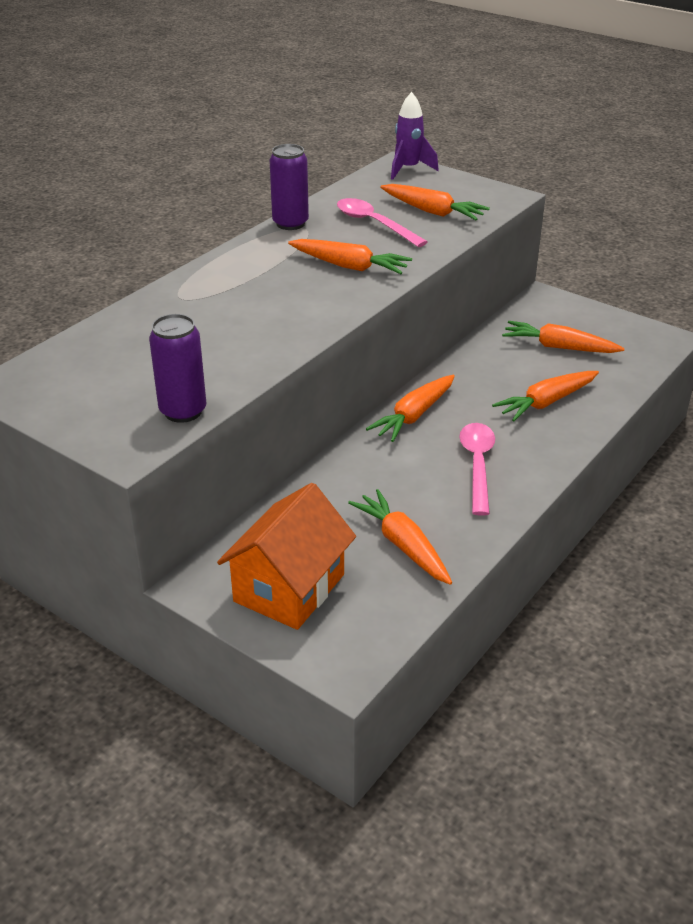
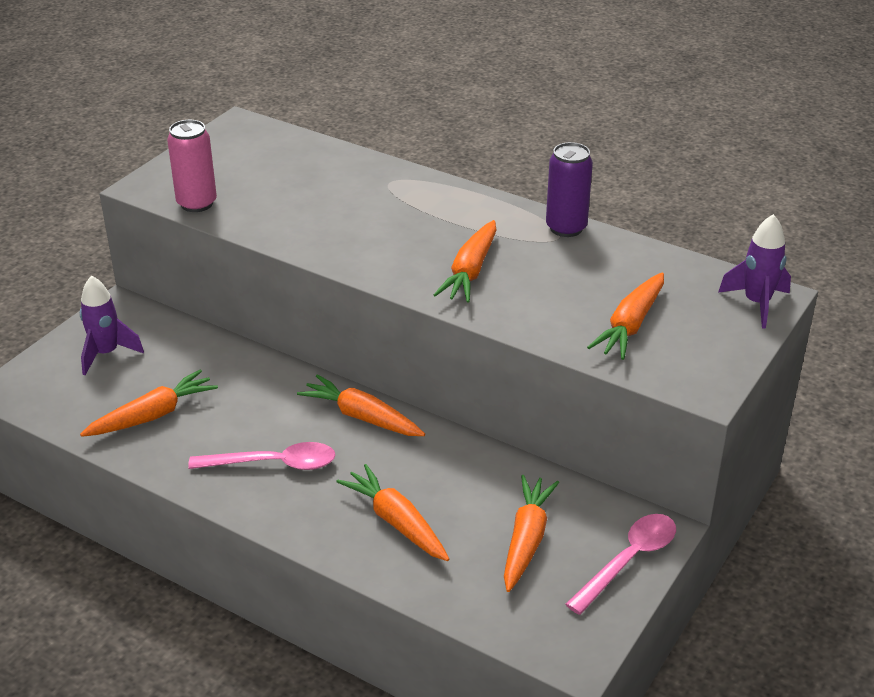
camera: 85 degrees right, 0 degrees up
(183, 411) = (197, 203): purple can -> pink can
(289, 588) = (106, 354): orange house -> purple rocket
(374, 224) = (582, 283): pink spoon -> pink spoon (628, 561)

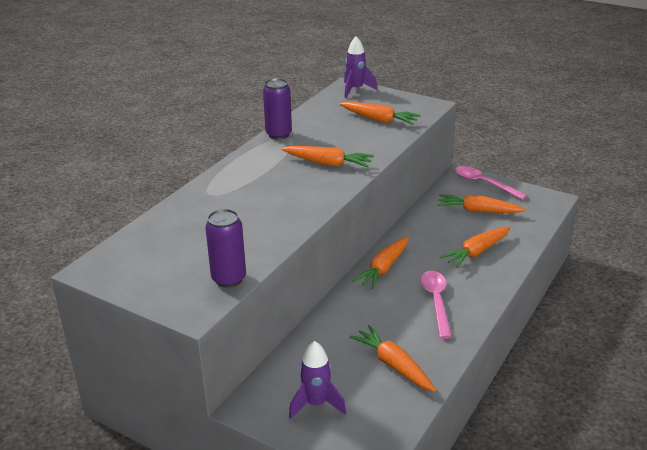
camera: 90 degrees left, 5 degrees down
(197, 203) = (229, 279): pink can -> purple can

